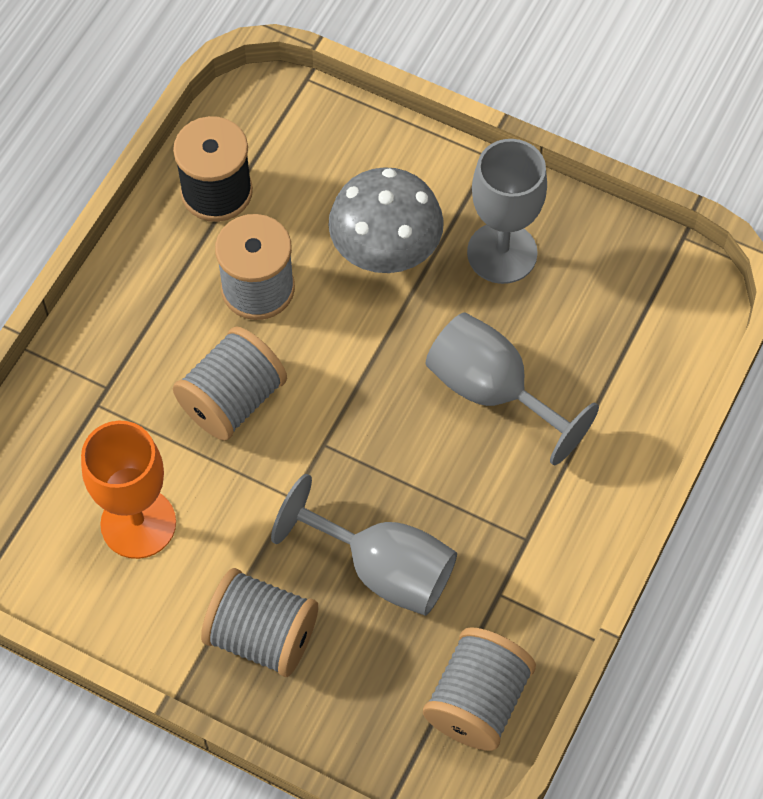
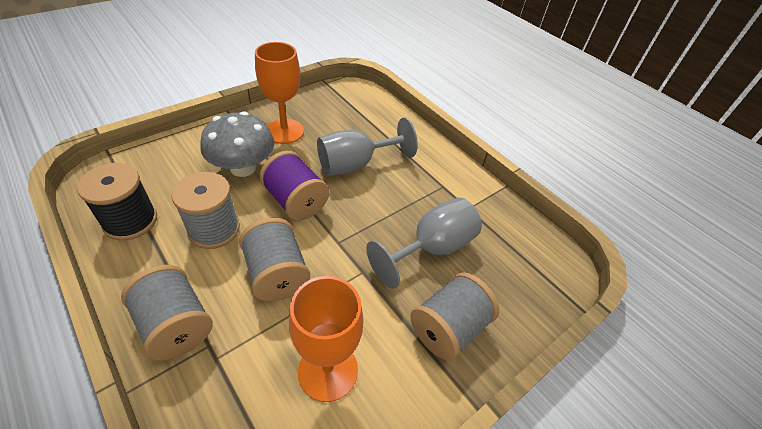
camera: 70 degrees left, 15 degrees down
(364, 353) = (296, 201): none -> purple spool
(477, 701) = (527, 241): grey spool -> grey spool (176, 325)
(502, 253) = (284, 131): grey goblet -> orange goblet

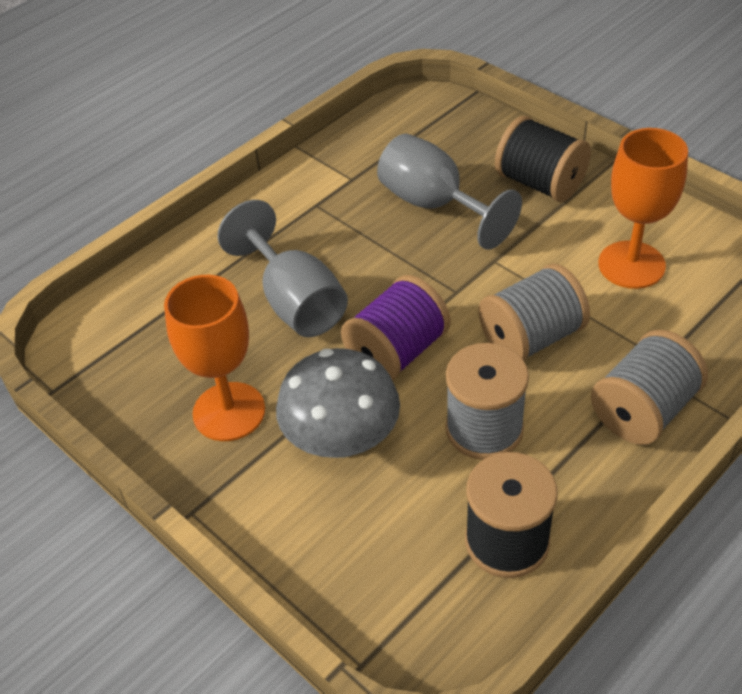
camera: 90 degrees left, 0 degrees up
(448, 328) = (540, 183): grey spool -> black spool

